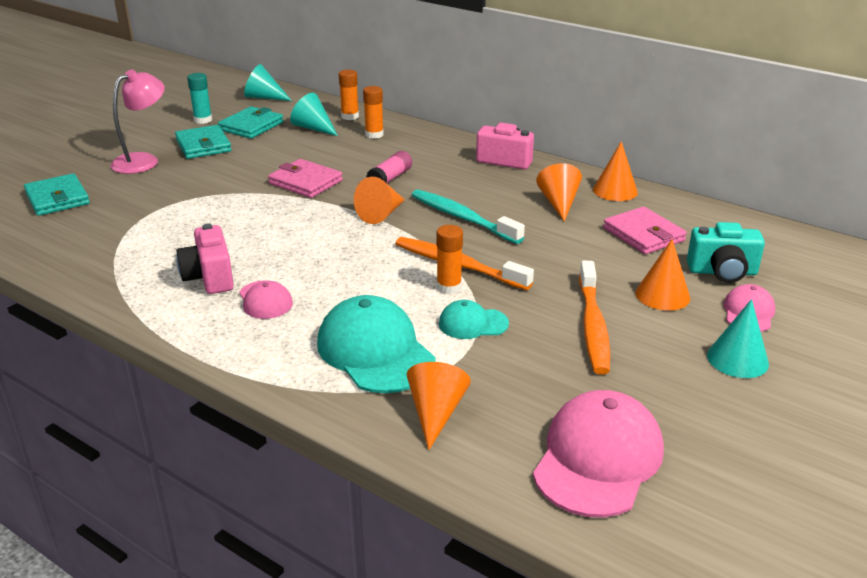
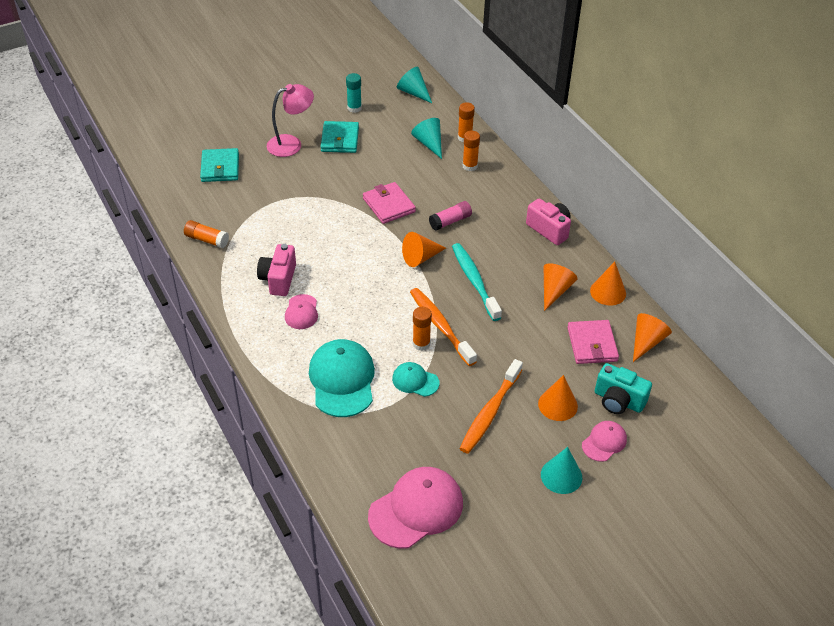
camera: 25 degrees right, 15 degrees up
(78, 266) = (207, 240): none -> orange glue stick
(251, 126) = (385, 126): turquoise wallet -> none
(435, 413) = (347, 440): orange cone -> orange cone (646, 342)

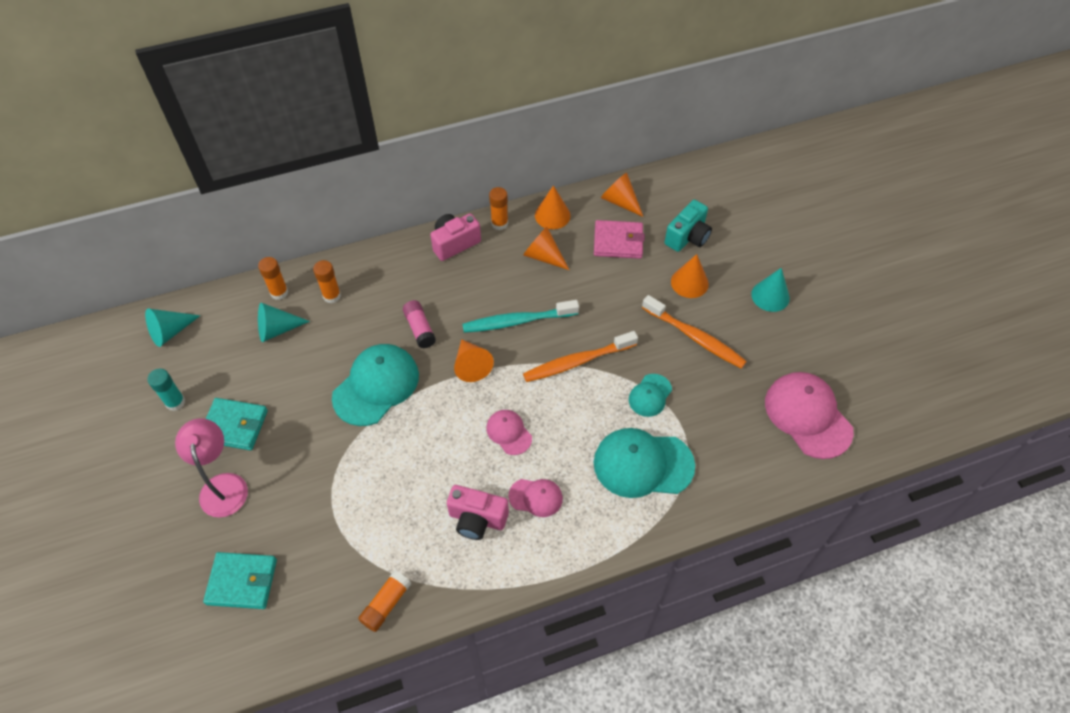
camera: 80 degrees left, 10 degrees up
(389, 205) = (376, 386): pink wallet -> turquoise cap
(421, 343) = (599, 383): orange glue stick -> orange glue stick (499, 223)
(604, 442) = (734, 257): pink cap -> pink cap (509, 432)

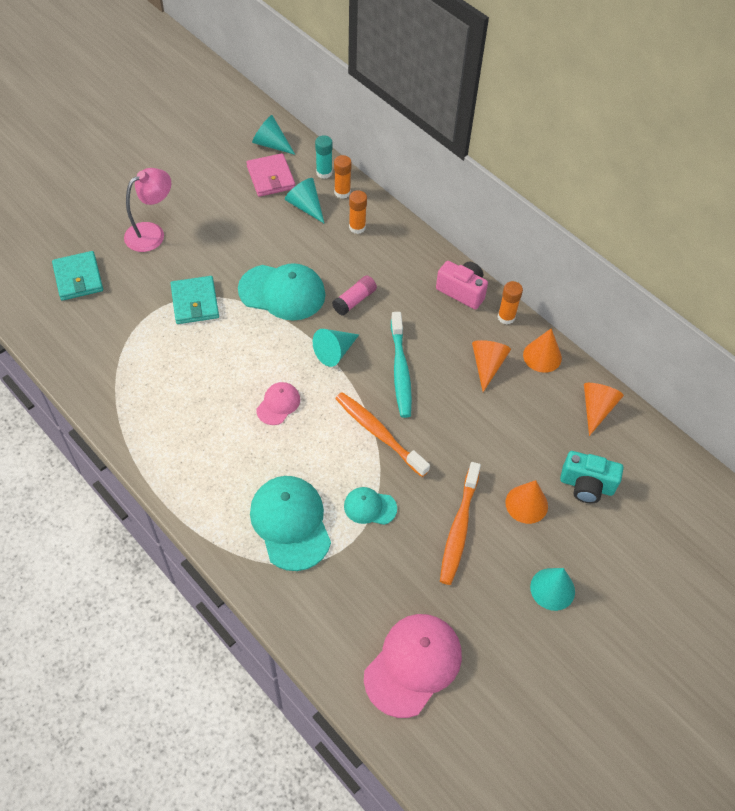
camera: 65 degrees right, 0 degrees up
(175, 402) = (210, 175): turquoise glue stick -> turquoise glue stick (324, 173)
(234, 426) = (205, 218): turquoise wallet -> turquoise wallet (195, 302)
(386, 604) = (89, 375): orange glue stick -> none
(471, 365) = (335, 352): orange cone -> turquoise cone
(477, 519) = (185, 410): pink camera -> none
(517, 321) = (400, 370): turquoise toothbrush -> turquoise toothbrush turned 150 degrees counterclockwise
(536, 497) = (222, 447): pink cap -> none
(618, 242) = (542, 423): pink wallet -> pink wallet (271, 177)

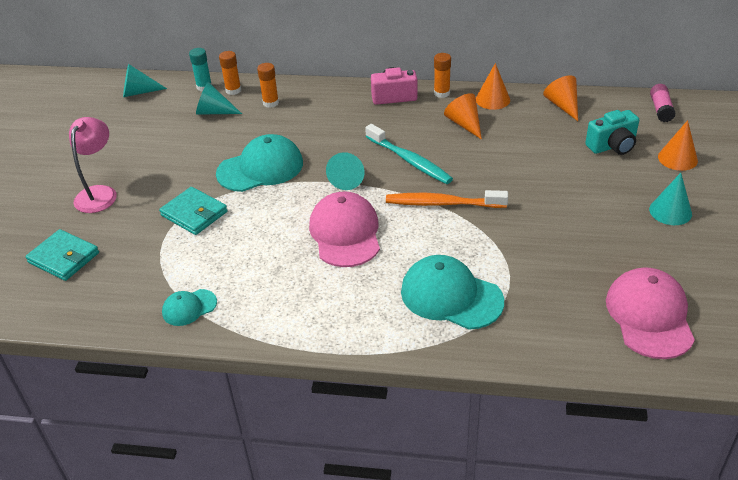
camera: 35 degrees left, 15 degrees down
(271, 177) = (163, 110): pink wallet -> none
(278, 404) = (345, 233): pink cap -> pink cap, size x1.89
(354, 300) = (323, 142): pink glue stick -> pink glue stick (661, 109)
(370, 507) = (494, 248): turquoise cap -> turquoise cap (189, 307)
(459, 528) = (569, 219): orange toothbrush -> none
(526, 504) = (591, 179): orange cone -> orange cone (677, 158)

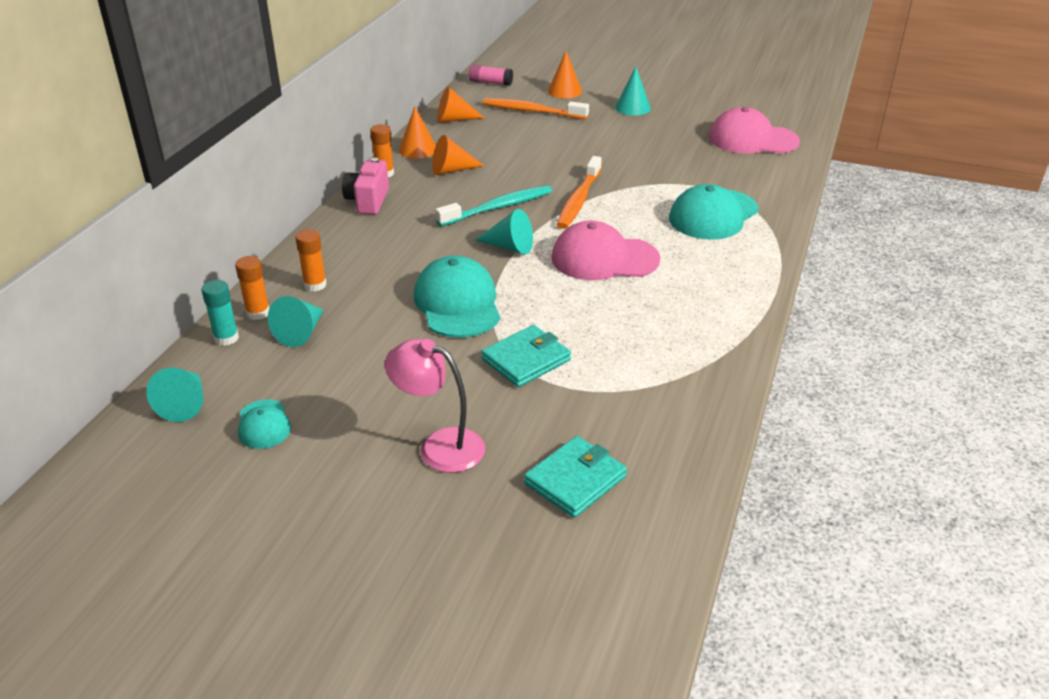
camera: 80 degrees left, 5 degrees down
(189, 307) = (698, 370): turquoise cap -> turquoise cap (264, 424)
(612, 146) = (532, 111): turquoise camera -> orange toothbrush

